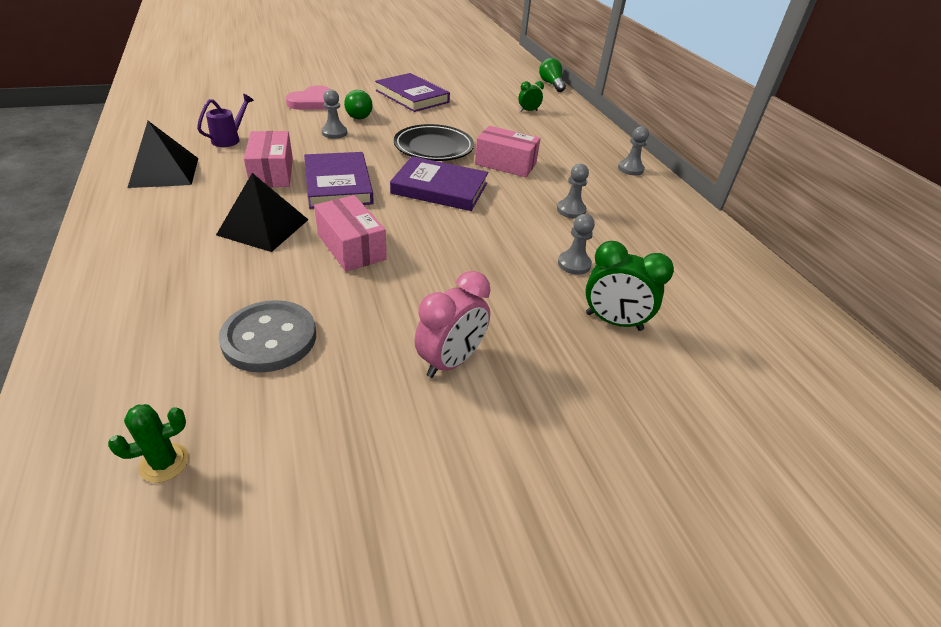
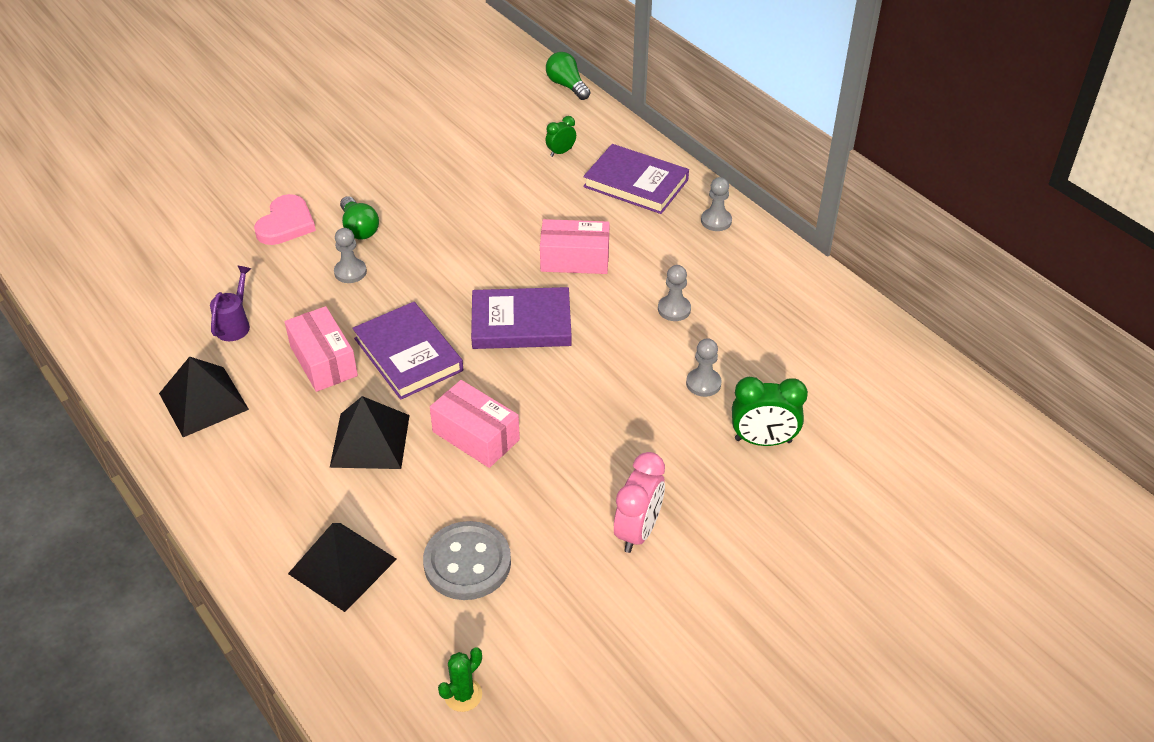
camera: 15 degrees left, 5 degrees up
(158, 307) = (342, 566): none -> black pyramid
(412, 96) = (403, 171): purple book -> purple book (635, 183)
(433, 147) = (480, 258): black plate -> none

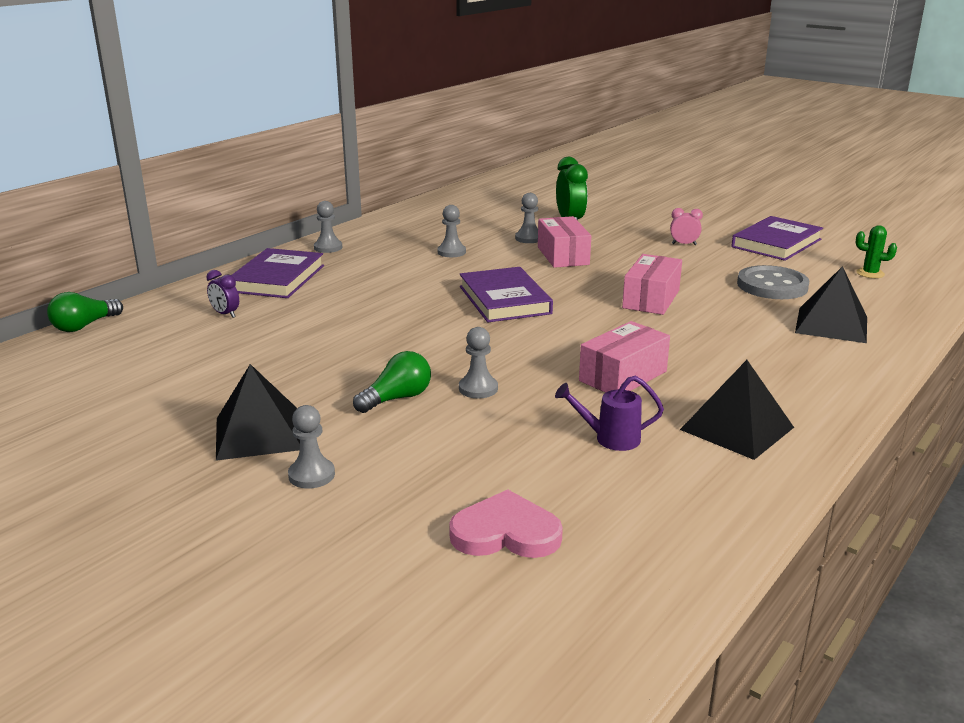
camera: 105 degrees left, 20 degrees down
(280, 181) = (311, 475): none -> grey pawn
(286, 224) = (406, 449): pink heart -> pink heart (506, 533)
(370, 441) = (699, 337): black pyramid -> black pyramid (259, 433)
(408, 354) = (581, 339): purple book -> purple book (776, 243)
(561, 152) = (225, 314): green clock -> purple clock
(575, 259) = (404, 290): pink box -> pink box (563, 256)
(638, 531) = (684, 244): pink clock -> pink clock, size x0.57

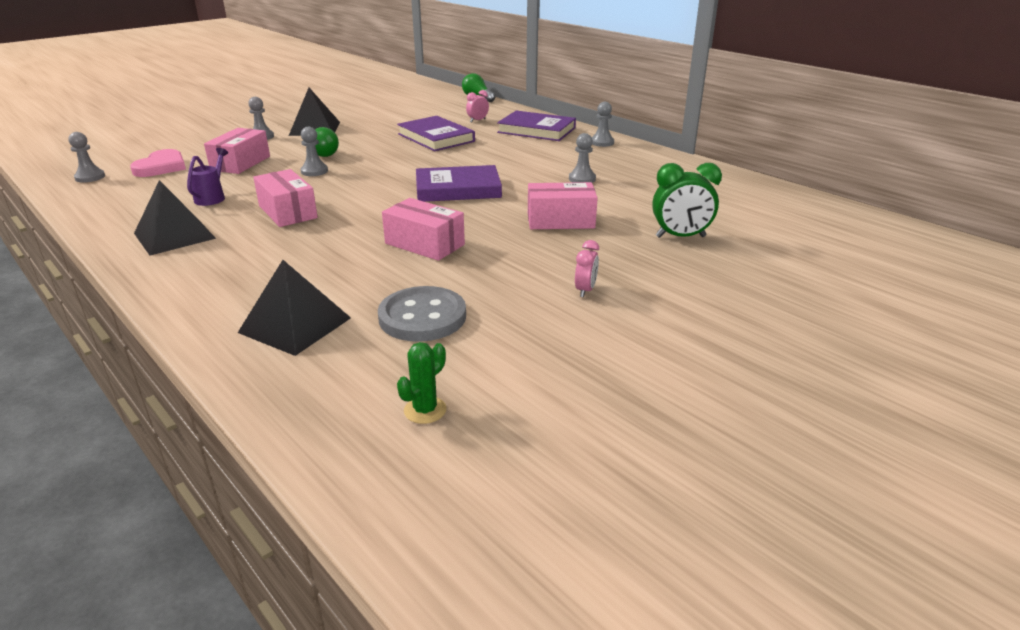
camera: 100 degrees right, 5 degrees up
(225, 314) = (477, 120): purple clock -> pink clock
(462, 456) = (240, 163): none -> pink box
(528, 238) = (618, 211): grey pawn -> grey pawn (90, 177)
(776, 243) = (578, 362): purple book -> purple book (436, 138)

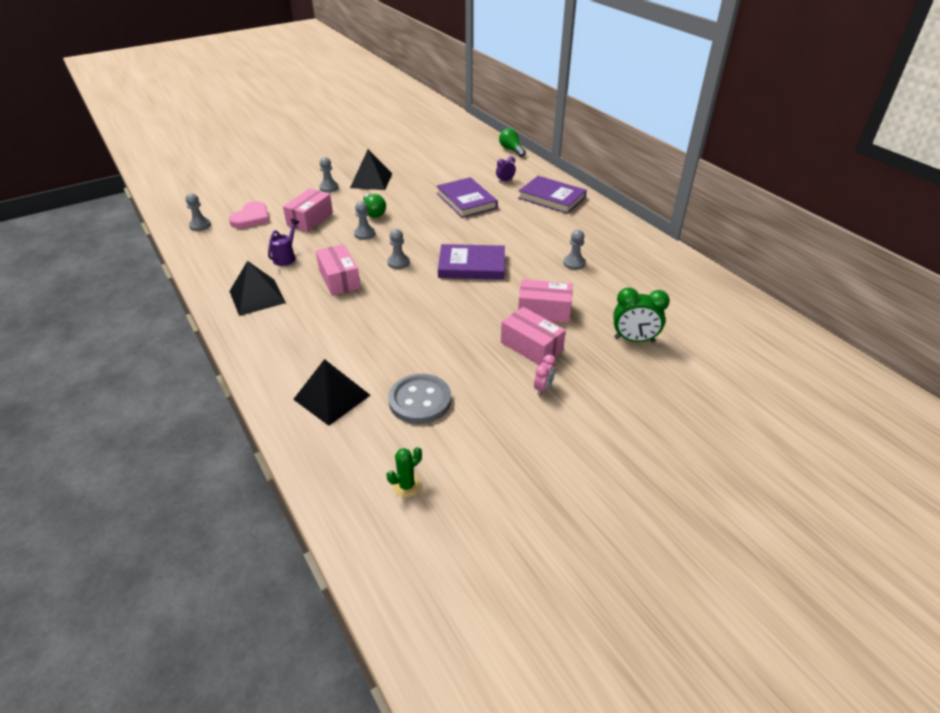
camera: 10 degrees right, 10 degrees up
(424, 244) = (434, 326): pink box -> pink box (531, 347)
(477, 120) = (505, 181): pink clock -> purple clock
(602, 142) = (603, 219): grey pawn -> grey pawn (398, 262)

